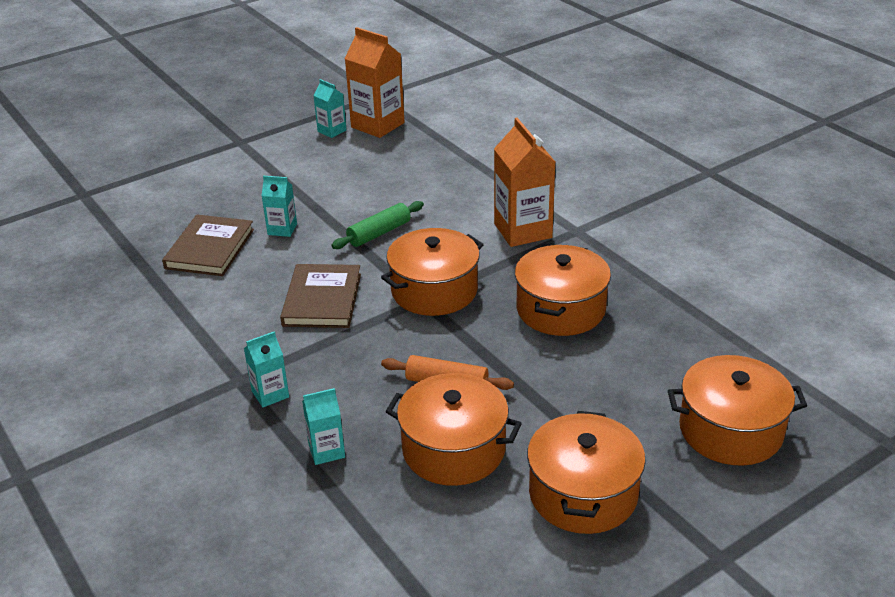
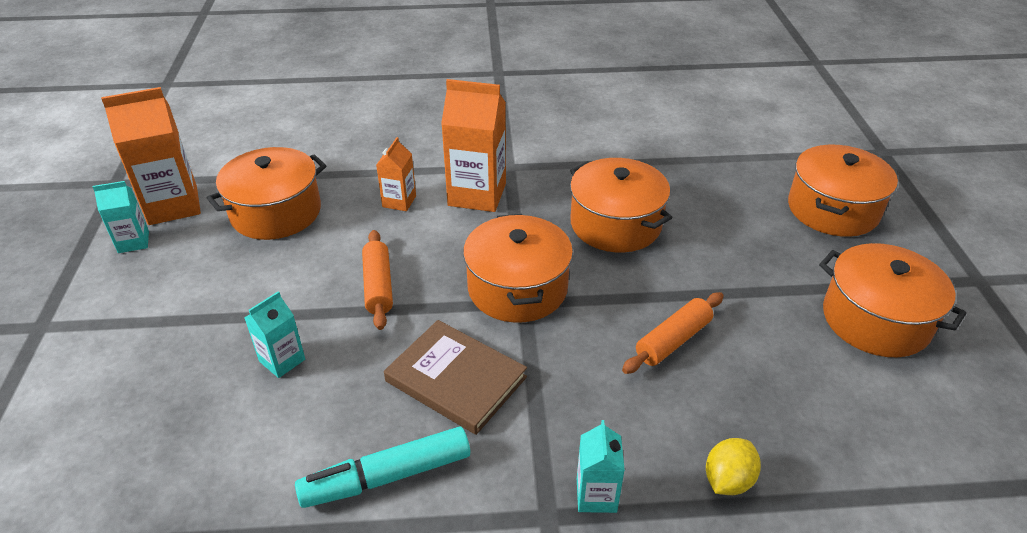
camera: 60 degrees left, 5 degrees up
(210, 249) = (246, 446): brown book -> none
(225, 306) = (387, 477): none -> turquoise marker
(326, 451) = (728, 480): turquoise carton -> yellow lemon
(379, 233) = (378, 286): green rolling pin -> orange rolling pin
(454, 449) = (776, 377): orange pot -> orange pot (276, 212)
(476, 202) = (399, 201): none -> orange carton

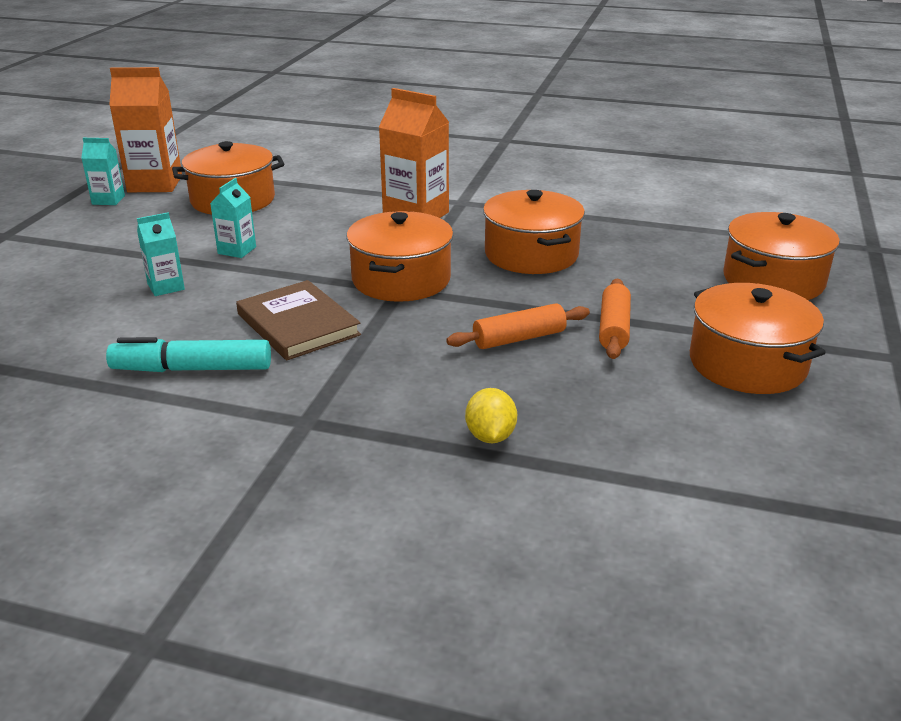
camera: 20 degrees right, 10 degrees down
(378, 286) = (280, 257): orange rolling pin -> orange rolling pin (614, 328)
(399, 201) = (342, 209): orange carton -> none
(596, 495) = (359, 418): turquoise carton -> turquoise carton (237, 250)
(728, 480) = (490, 436): yellow lemon -> yellow lemon turned 60 degrees counterclockwise

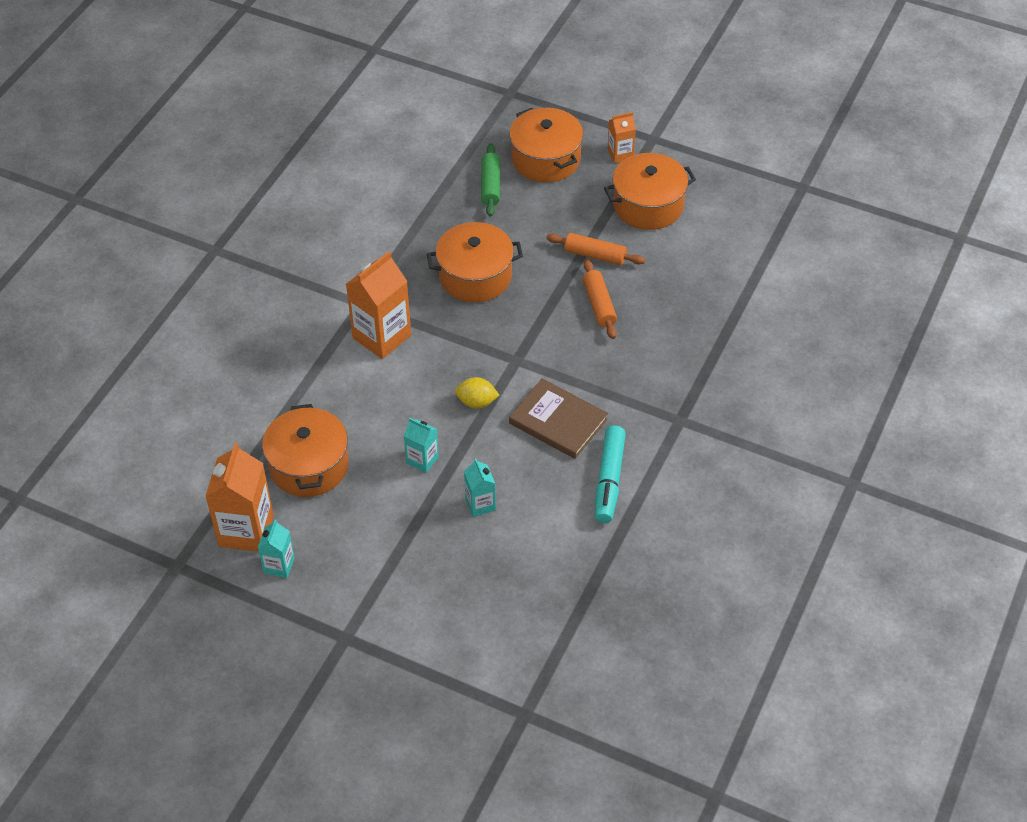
camera: 80 degrees left, 20 degrees up
(298, 324) = (558, 421): brown book -> brown book turned 60 degrees clockwise
(401, 279) = (500, 357): orange pot -> none
(490, 436) = (706, 336): yellow lemon -> yellow lemon (476, 402)
(693, 250) = (490, 186): none -> green rolling pin
(837, 333) = (620, 154): none -> orange carton

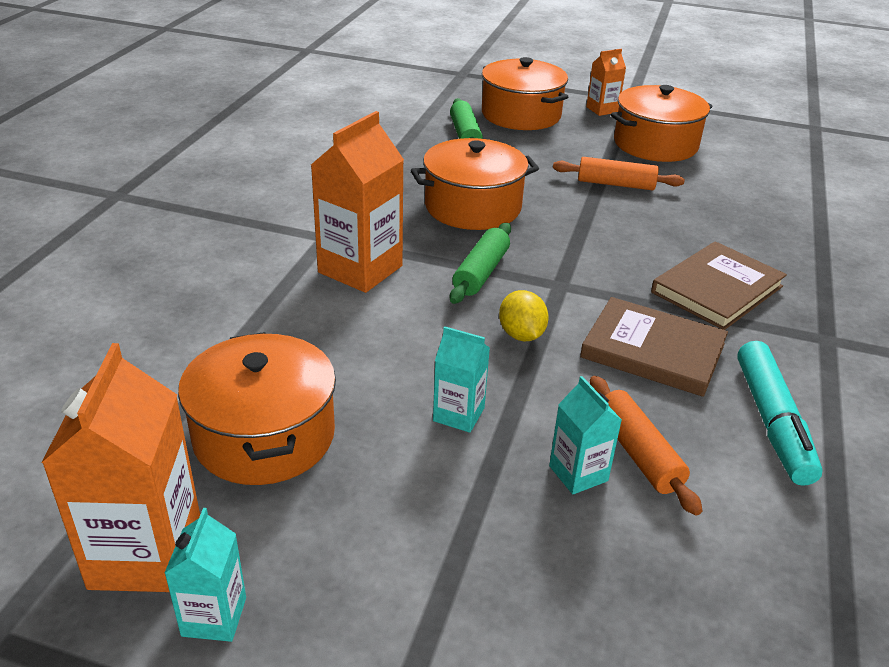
camera: 10 degrees left, 15 degrees down
(464, 345) = (481, 272): none -> green rolling pin
(476, 402) = (521, 335): yellow lemon -> yellow lemon turned 75 degrees clockwise
(599, 305) = (645, 226): orange rolling pin -> orange rolling pin (638, 453)
(625, 371) = (717, 289): none -> brown book

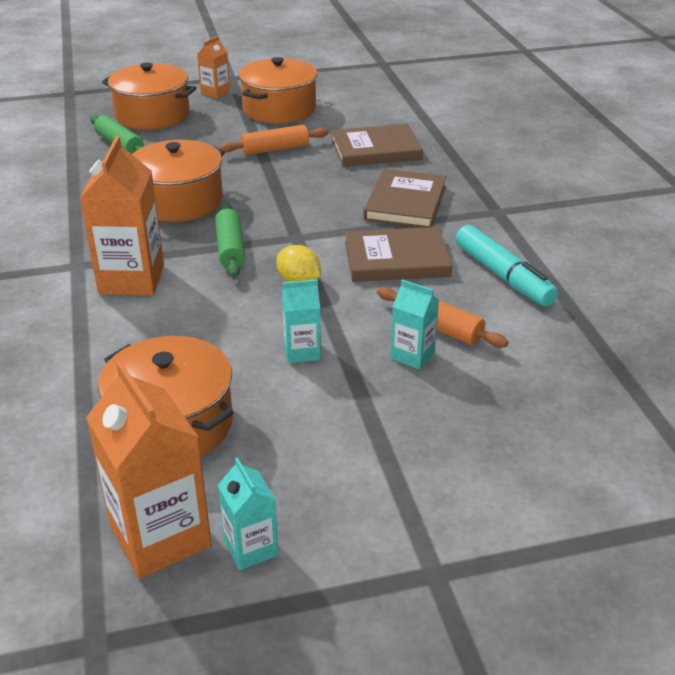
camera: 30 degrees left, 0 degrees up
(730, 218) = (375, 149): none -> brown book

